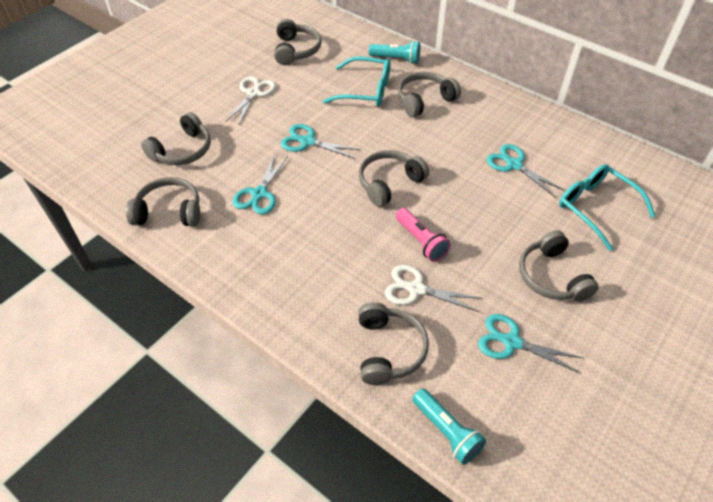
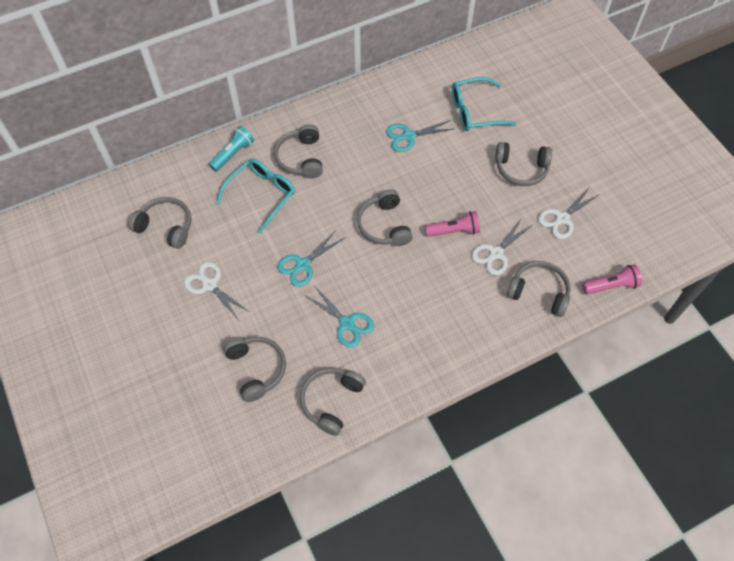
camera: 65 degrees left, 10 degrees up
(446, 431) = (611, 285): turquoise flashlight -> pink flashlight
(512, 342) = (562, 218): turquoise scissors -> white scissors

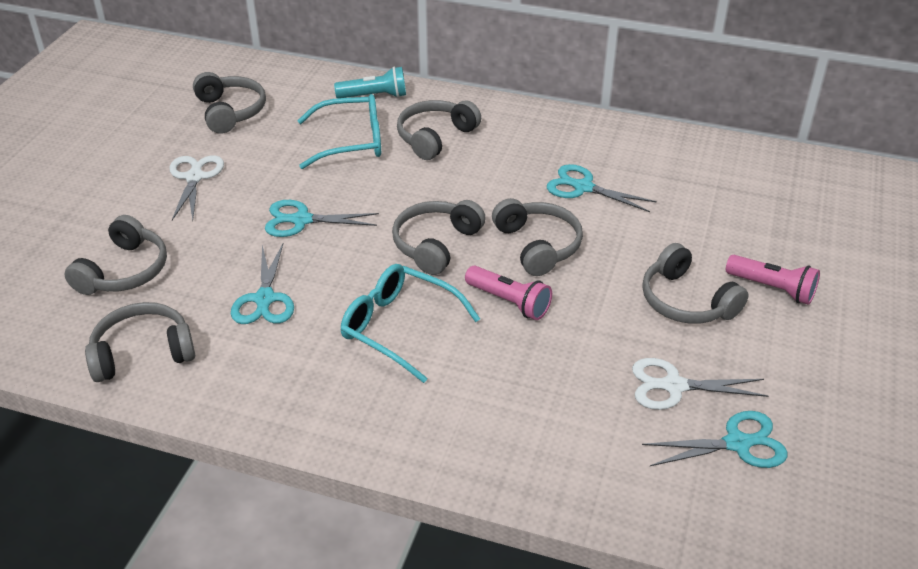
camera: 45 degrees right, 20 degrees down
(475, 111) = (702, 213): turquoise glasses -> turquoise glasses (399, 327)
(496, 253) = (530, 359): white scissors -> none
(539, 292) = (528, 437): grey headphones -> grey headphones (538, 245)
(610, 226) = (737, 443): none -> turquoise scissors
(611, 285) = (644, 508): pink flashlight -> pink flashlight (772, 288)

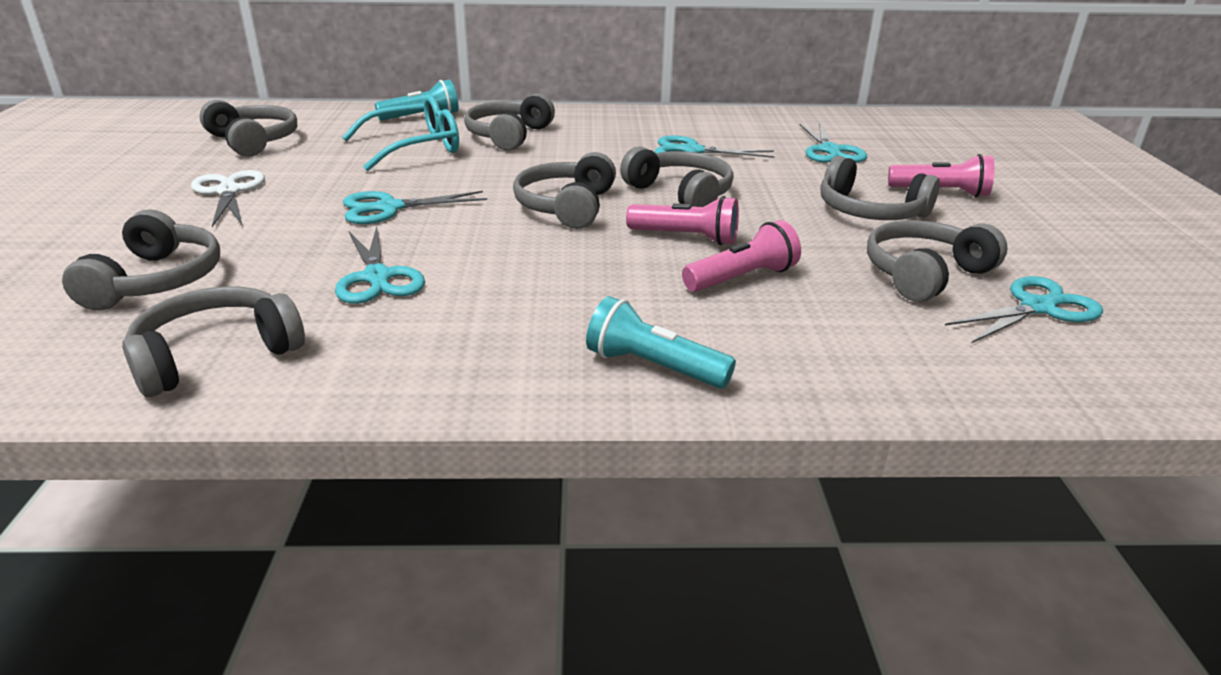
camera: 20 degrees left, 10 degrees down
(399, 327) = (572, 276): turquoise glasses -> none
(407, 431) = (653, 367): none -> turquoise flashlight
(524, 358) = (741, 278): none -> pink flashlight
(674, 386) = (924, 274): white scissors -> grey headphones
(713, 209) = (830, 151): none -> turquoise scissors

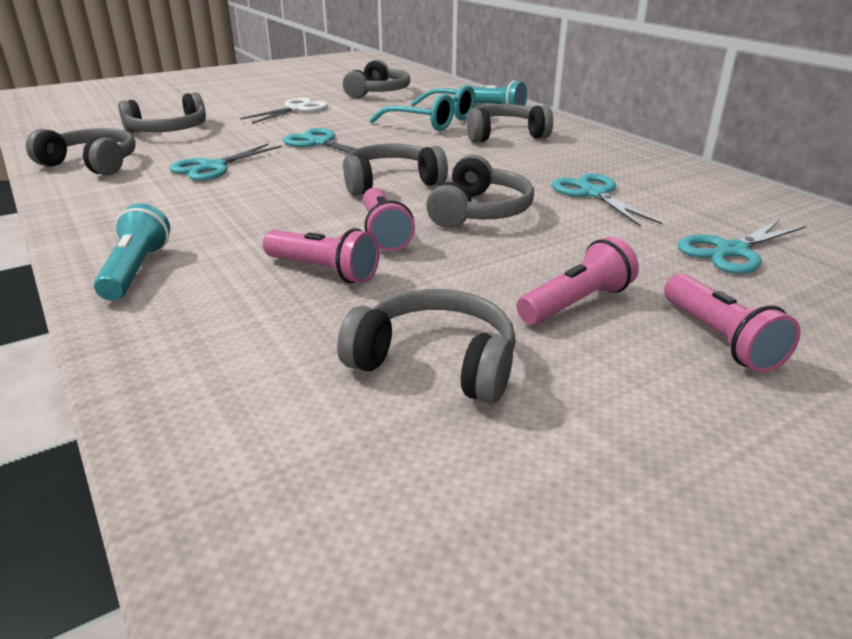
camera: 60 degrees right, 0 degrees up
(870, 211) = (576, 303): grey headphones -> pink flashlight
(1037, 308) = (419, 459): turquoise scissors -> none

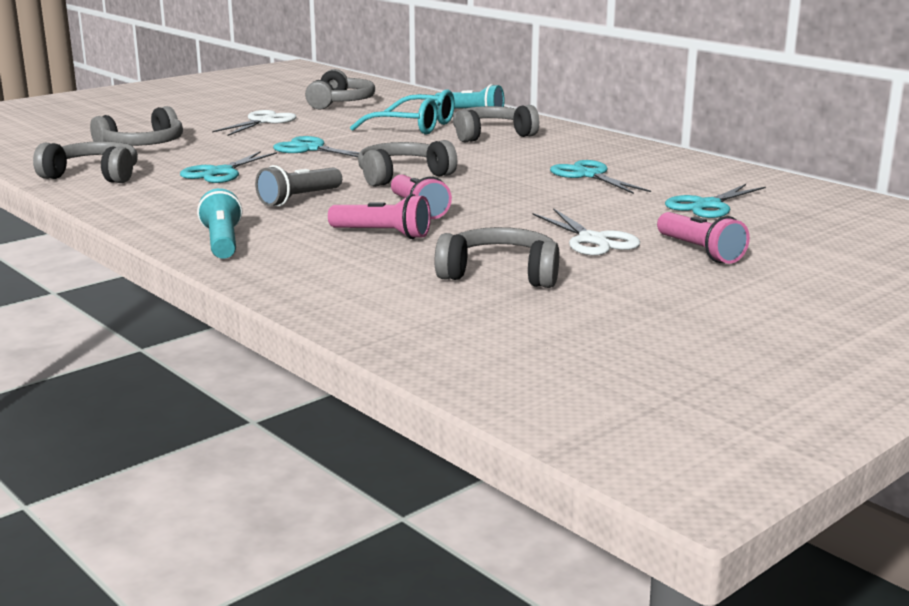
camera: 10 degrees left, 10 degrees down
(265, 208) = (299, 199): none -> grey flashlight
(479, 211) = (493, 191): grey headphones -> none
(576, 303) = (592, 240): pink flashlight -> white scissors

